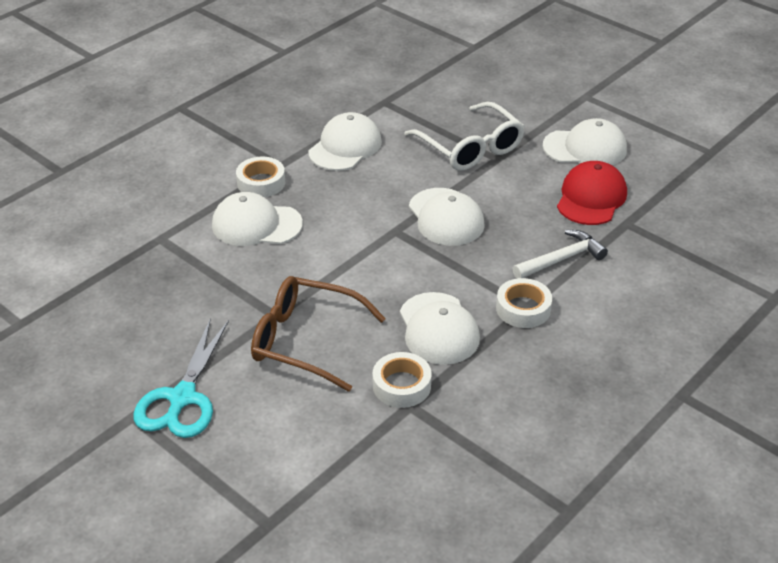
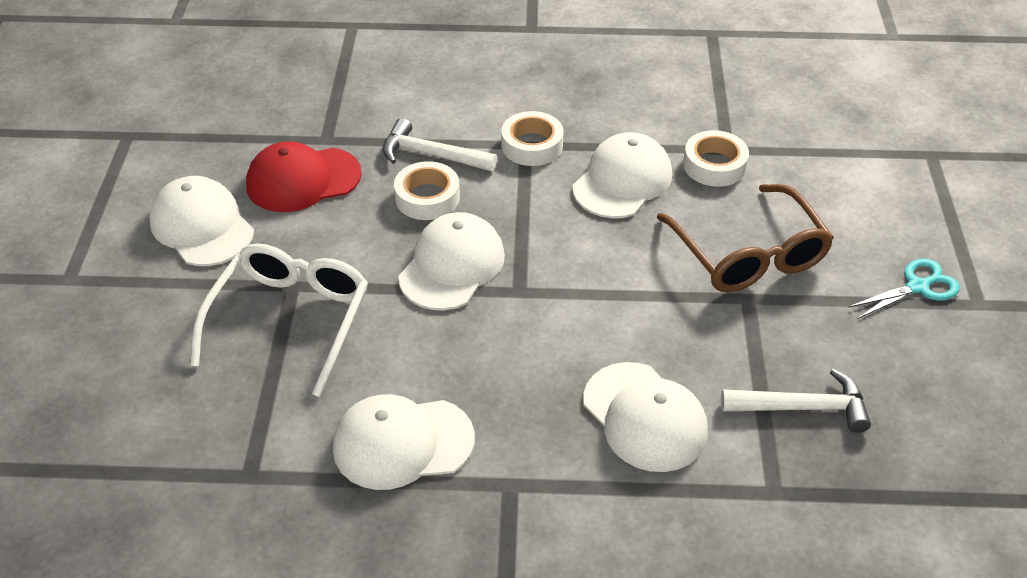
camera: 130 degrees left, 5 degrees up
(182, 398) = (917, 287): turquoise scissors -> turquoise scissors, size x0.62
(183, 282) = (803, 407): none -> white hammer
(261, 182) = (566, 475): white tape -> white tape (427, 197)

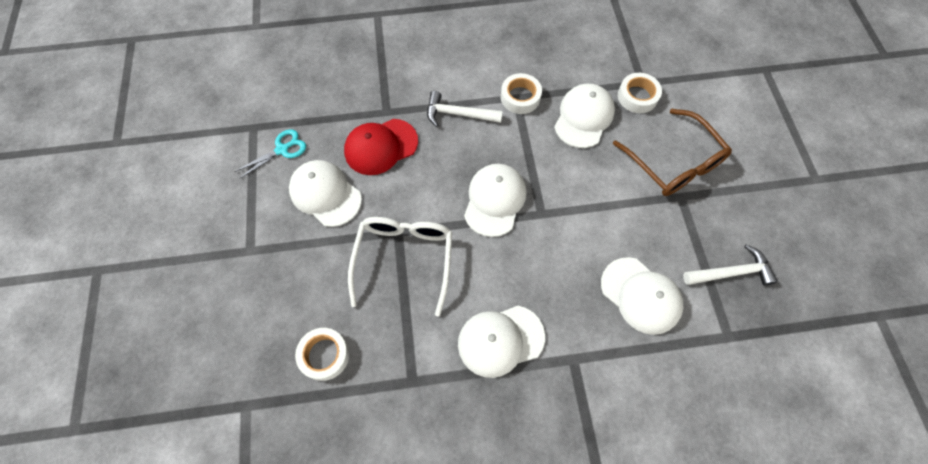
camera: 10 degrees left, 20 degrees up
(427, 197) = (465, 149): white tape -> white tape (324, 355)
(917, 287) = (778, 172): turquoise scissors -> turquoise scissors (282, 150)

